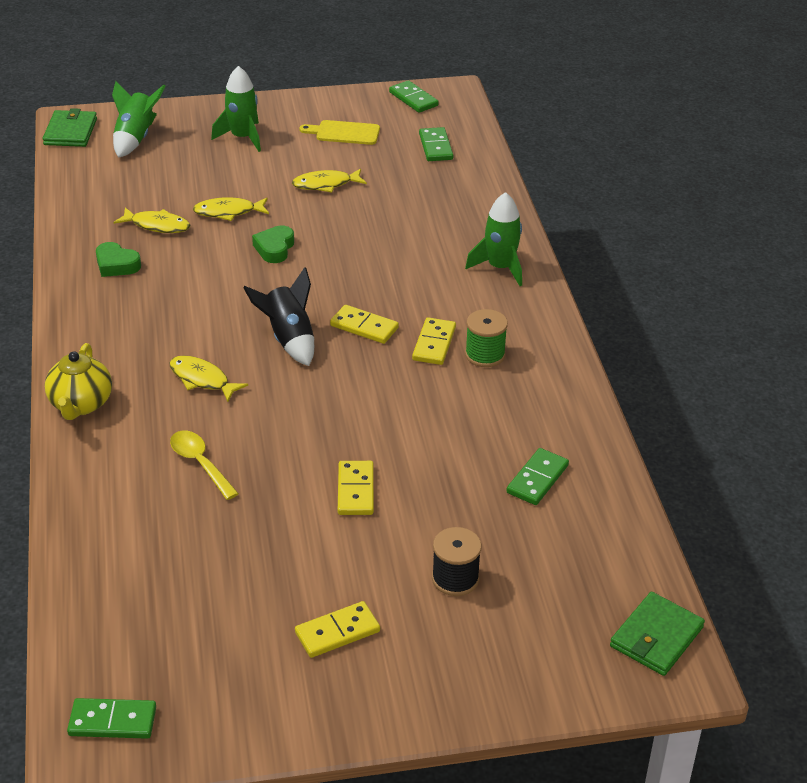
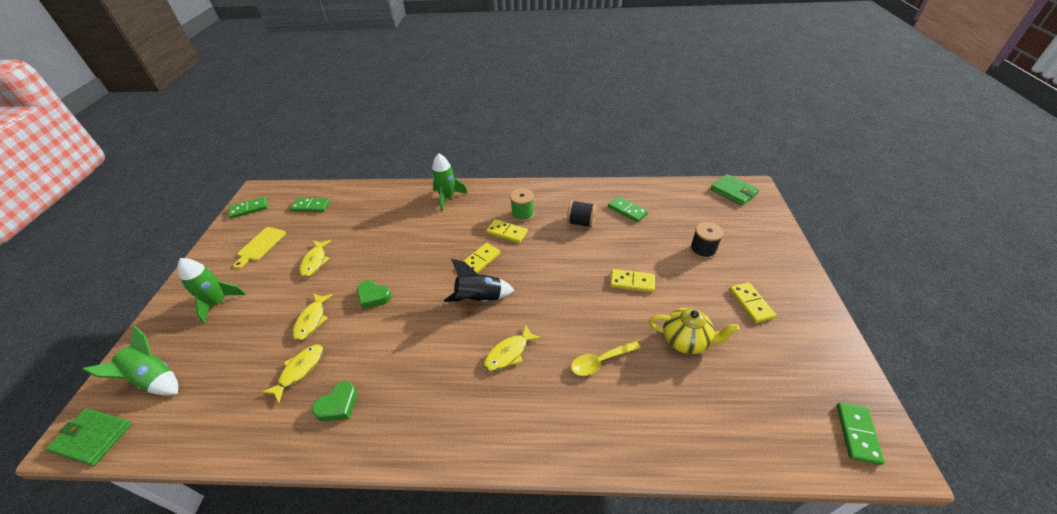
camera: 75 degrees left, 5 degrees up
(81, 404) = (518, 443): yellow teapot -> yellow teapot (686, 340)
(484, 423) = (581, 223): none -> black spool

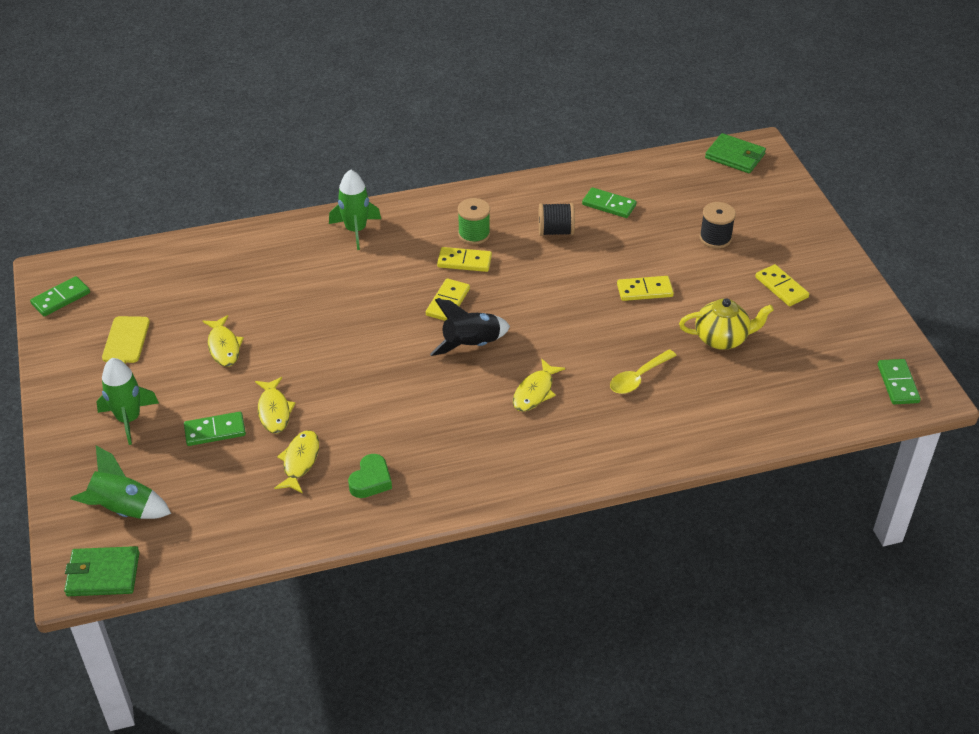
camera: 20 degrees left, 0 degrees up
(311, 206) = (157, 277): green domino -> green domino (215, 431)
(374, 297) = (335, 370): green heart -> none

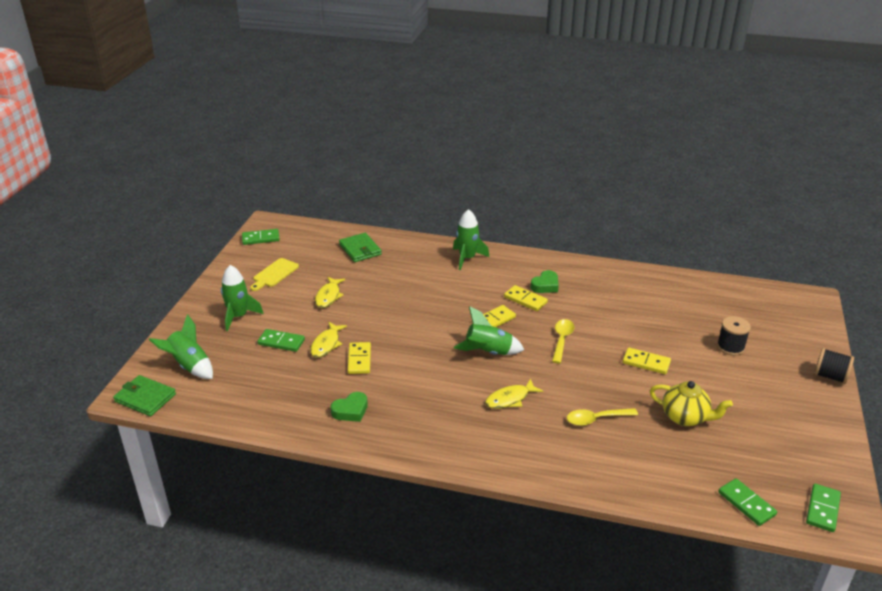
camera: 30 degrees right, 10 degrees down
(300, 461) = (316, 380): yellow fish -> none
(471, 345) = (488, 352): black rocket -> green rocket
(474, 234) = (545, 285): green spool -> green heart
(540, 297) = (562, 340): none -> yellow spoon
(555, 231) = (606, 302): black spool -> black spool (830, 376)
(609, 205) = (660, 299): green domino -> green domino (746, 504)
(735, 156) = (787, 298): green wallet -> green wallet (360, 249)
(781, 287) = (763, 399): yellow domino -> yellow domino (359, 360)

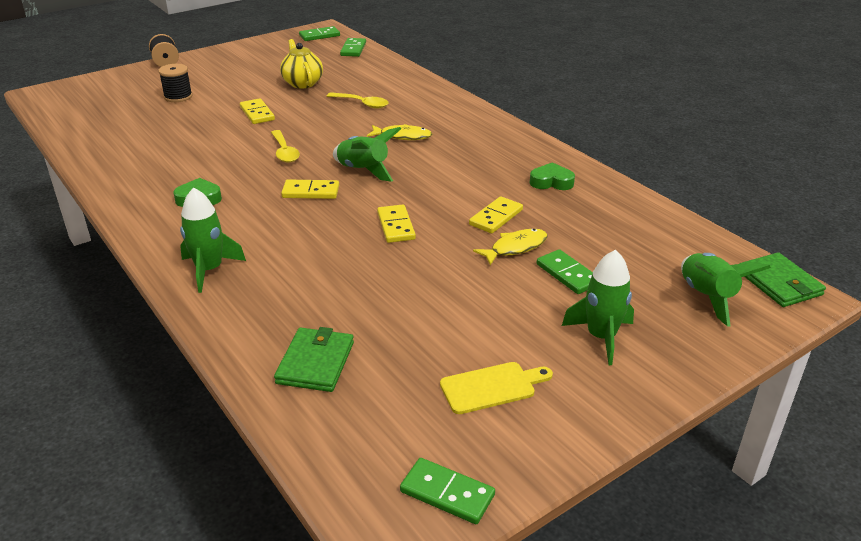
camera: 140 degrees left, 0 degrees up
(328, 296) = (450, 306): yellow fish -> none
(525, 300) = (245, 195): yellow domino -> yellow domino (396, 226)
(562, 340) = (284, 152): yellow spoon -> yellow spoon turned 75 degrees counterclockwise

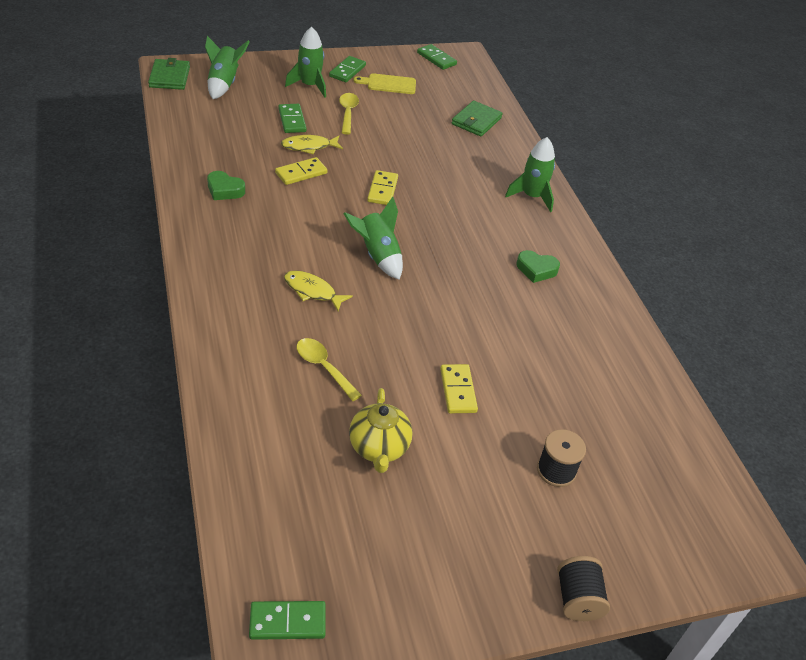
camera: 165 degrees left, 10 degrees up
(284, 152) = (444, 307): yellow spoon -> yellow spoon (348, 113)
(311, 192) = (436, 245): yellow domino -> none
(353, 49) = (256, 536): green domino -> green domino (347, 71)

